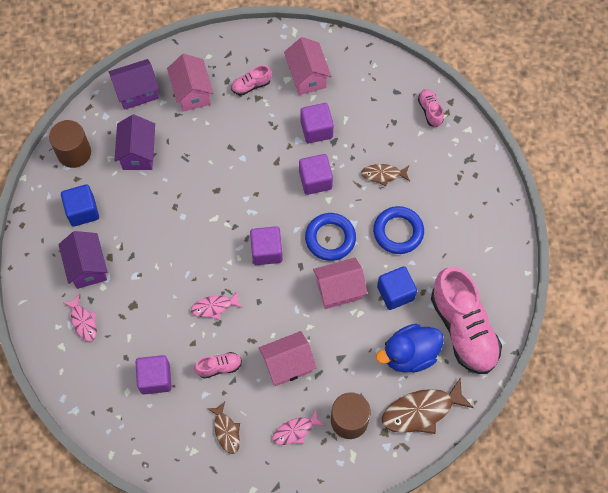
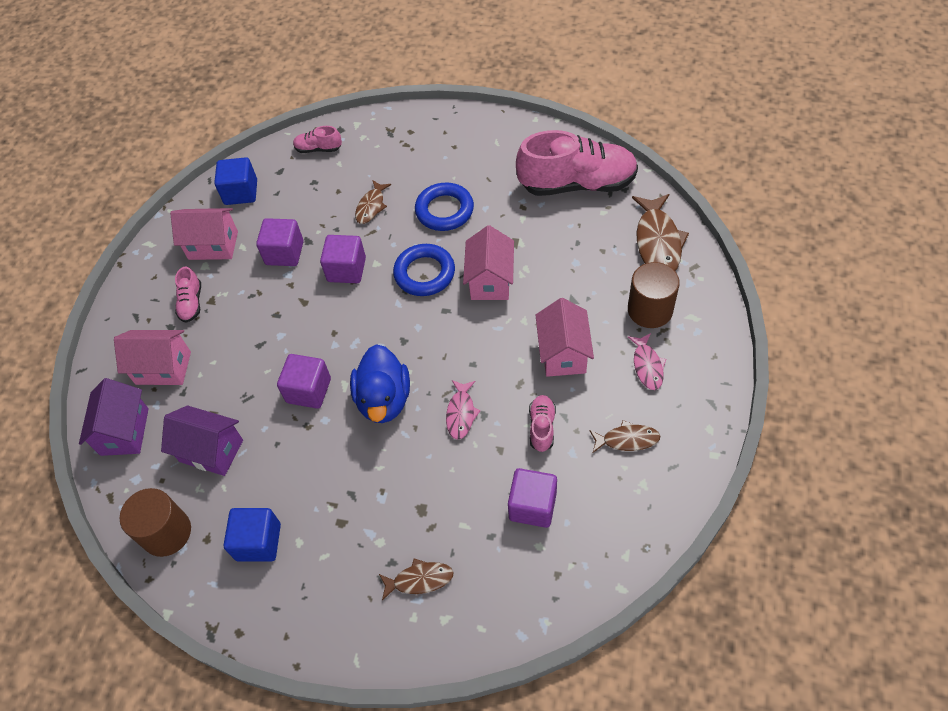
camera: 65 degrees left, 10 degrees down
(83, 321) = (419, 580): pink fish -> brown fish
(87, 267) = (343, 555): purple house -> none
(266, 251) = (412, 340): purple cube -> purple cube (308, 390)
(395, 293) = (514, 230): blue cube -> blue cube (241, 192)
(409, 355) = (590, 236): blue duck -> blue duck (384, 399)

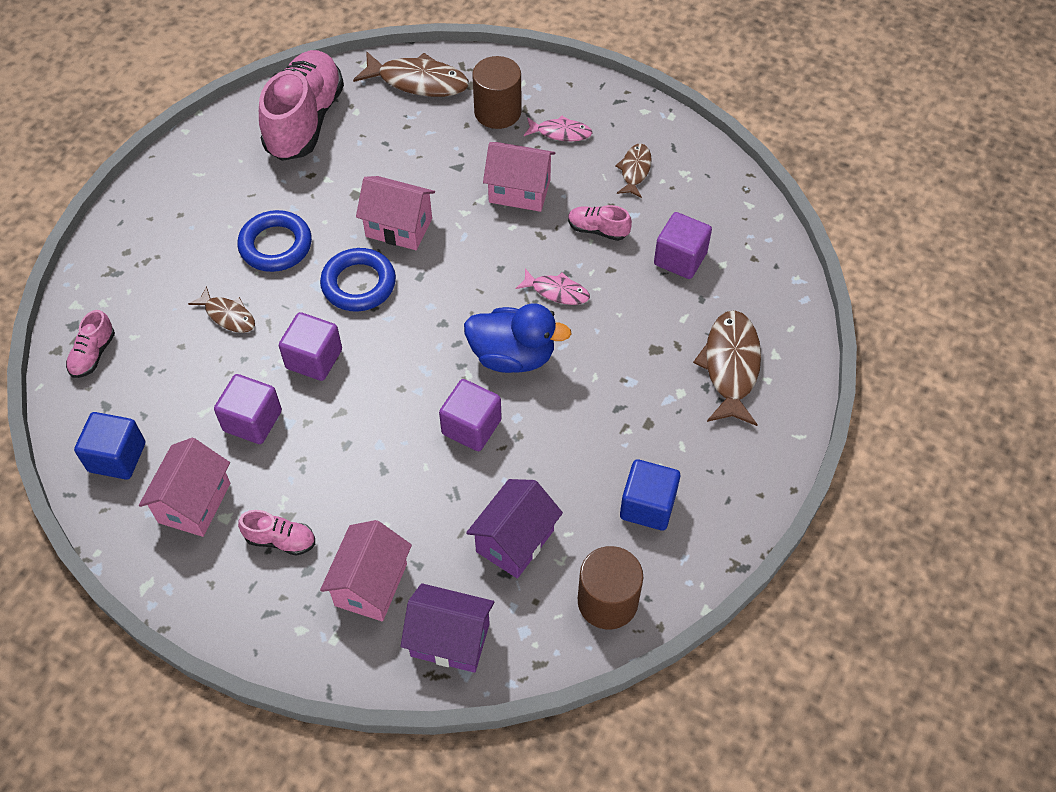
camera: 80 degrees left, 0 degrees up
(419, 580) = (730, 366): brown fish -> brown fish, size x1.74

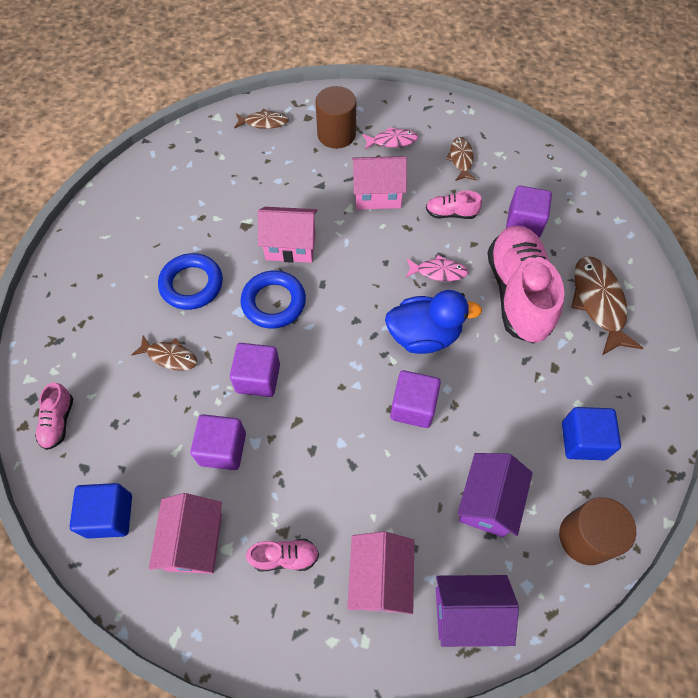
camera: 15 degrees left, 5 degrees up
(305, 121) = (182, 173): pink shoe -> pink shoe (518, 293)
(418, 81) = (264, 122): brown fish -> brown fish, size x0.58

